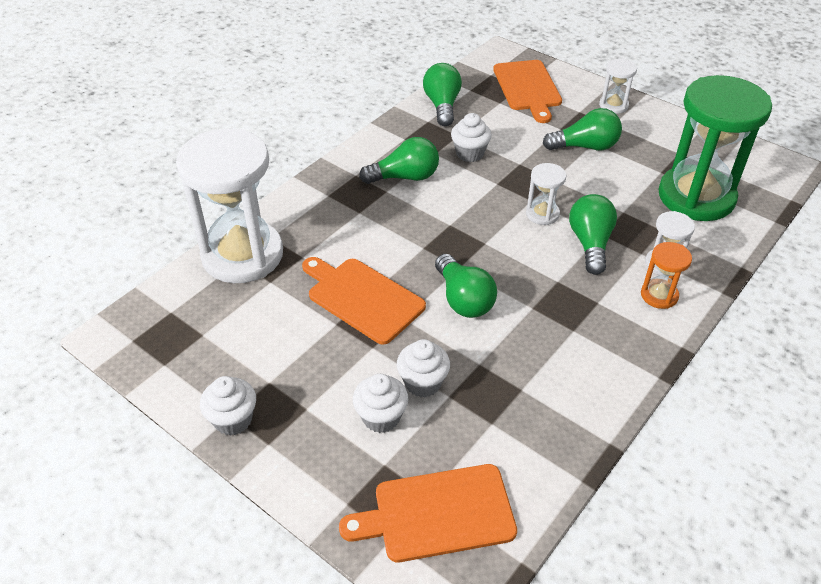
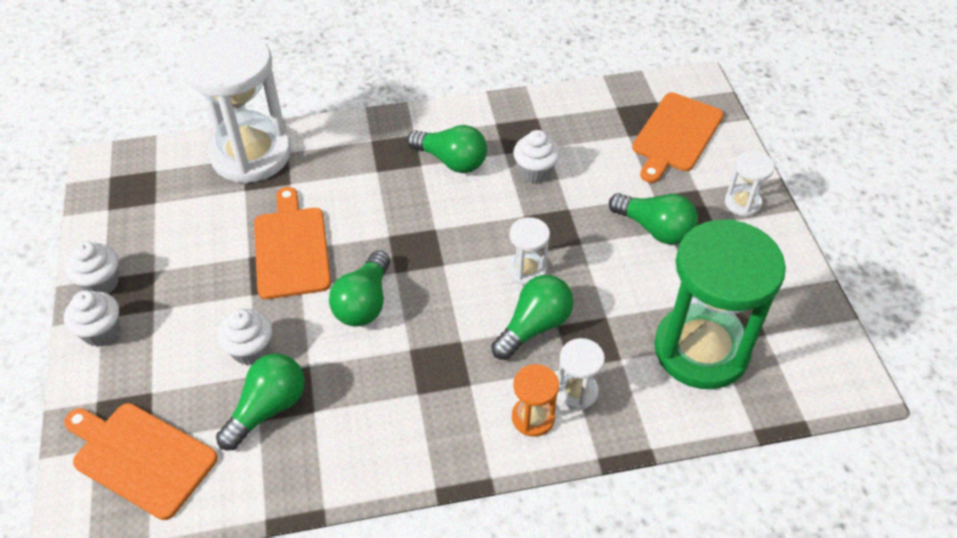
camera: 40 degrees right, 5 degrees up
(381, 417) = (191, 355): white cupcake -> white cupcake (101, 332)
(442, 105) = (569, 109): green light bulb -> green light bulb (268, 408)

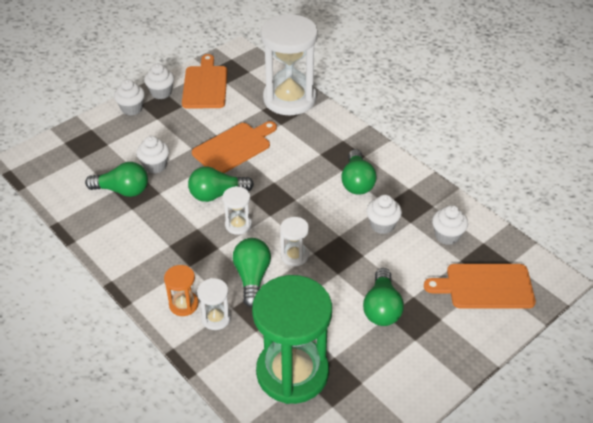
camera: 60 degrees right, 5 degrees down
(140, 457) = (68, 160): orange cutting board -> orange cutting board (205, 85)
(534, 326) = (252, 277): green light bulb -> green light bulb turned 105 degrees counterclockwise
(588, 128) = (447, 236): none -> white cupcake
(742, 203) = (449, 350): white hourglass -> white hourglass (238, 225)

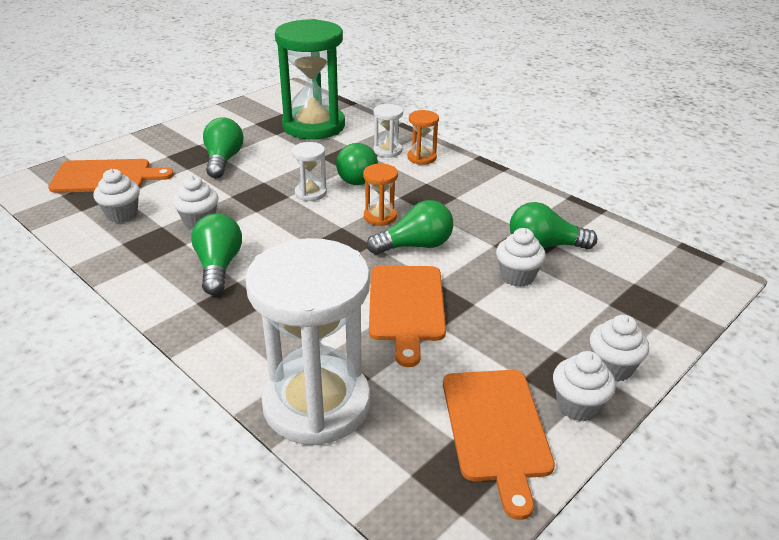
camera: 175 degrees right, 10 degrees down
(234, 147) = (406, 307): orange cutting board -> orange cutting board turned 45 degrees counterclockwise
(238, 225) = (380, 217): white hourglass -> orange hourglass

